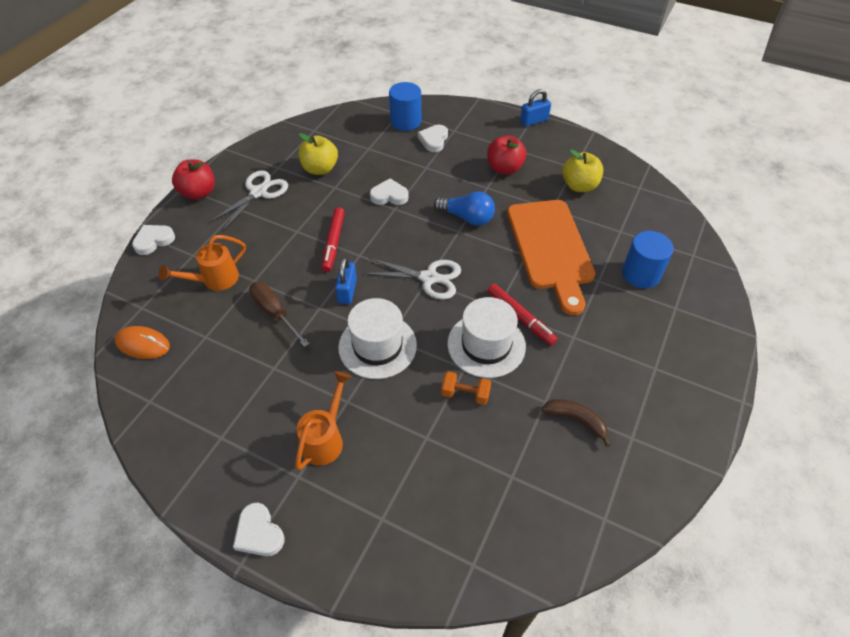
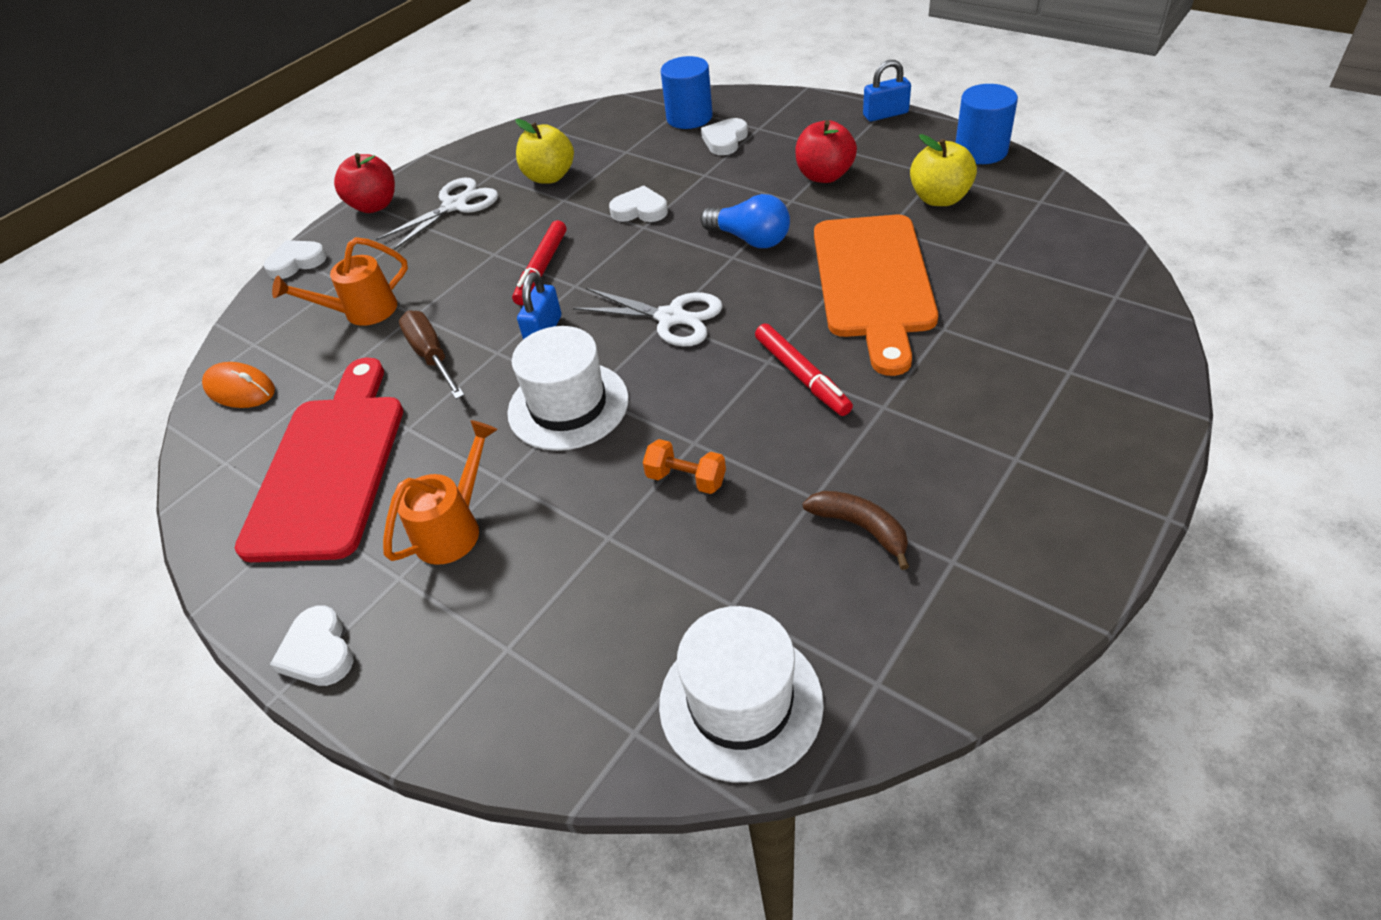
camera: 15 degrees right, 5 degrees down
(227, 400) = (330, 466): none -> red cutting board
(486, 345) = (737, 411): white hat -> white hat (740, 702)
(641, 274) = (1018, 321): blue cylinder -> blue cylinder (981, 151)

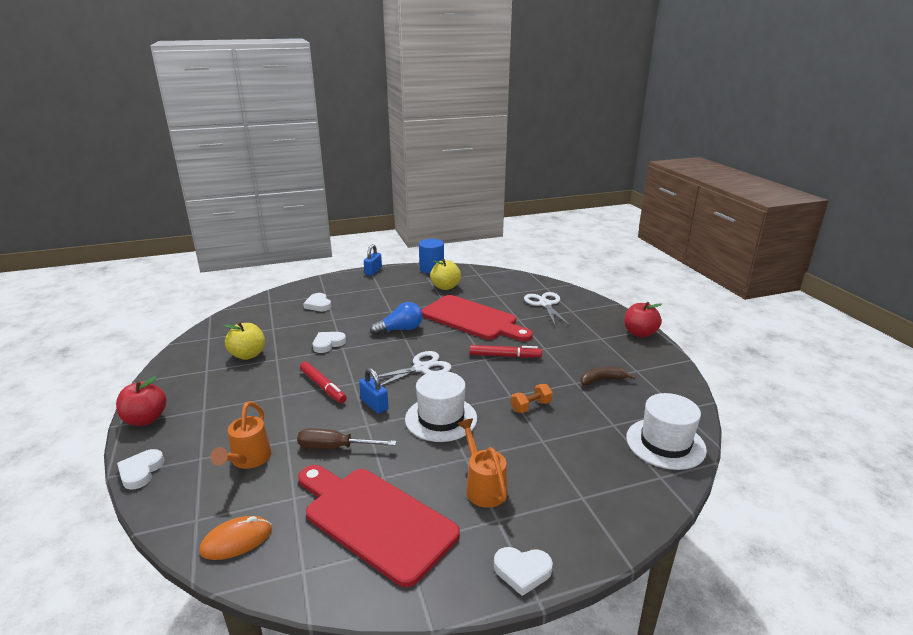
camera: 60 degrees left, 20 degrees down
(455, 205) = (210, 391): white scissors -> white scissors (545, 304)
(689, 117) = (281, 304): blue cylinder -> none
(824, 176) = (388, 298): red apple -> red apple (640, 333)
(873, 282) = (472, 319): orange cutting board -> red cutting board

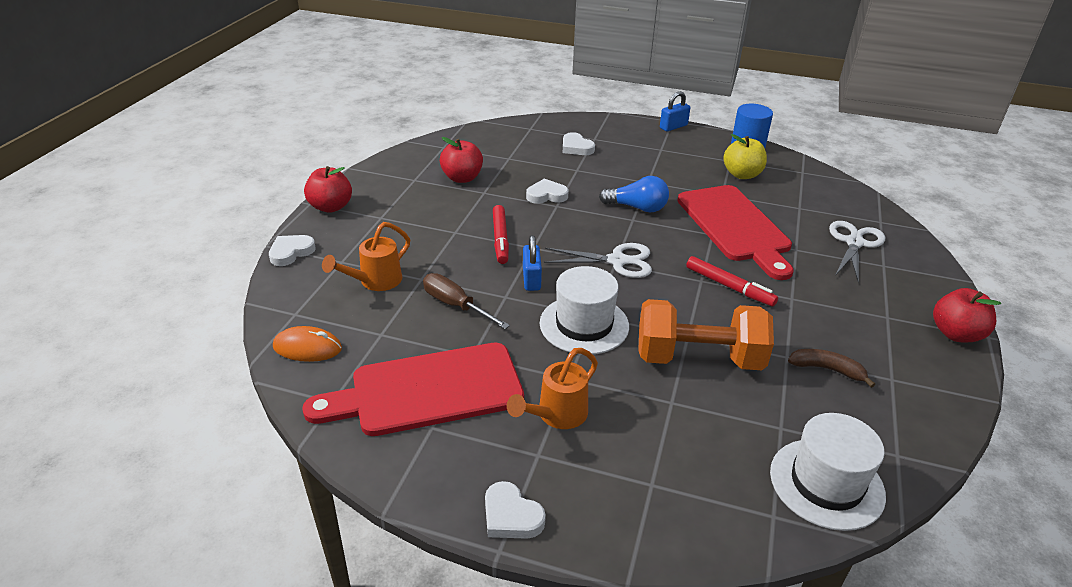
camera: 35 degrees right, 10 degrees up
(248, 355) = (462, 178): yellow apple -> red apple
(318, 305) = (576, 147): white heart -> white heart turned 45 degrees counterclockwise
(375, 519) = (427, 390): red cutting board -> red cutting board turned 90 degrees counterclockwise
(483, 486) = (557, 415): orange watering can -> orange watering can turned 150 degrees counterclockwise
(531, 406) = (698, 358): orange dumbbell -> orange dumbbell, size x2.31

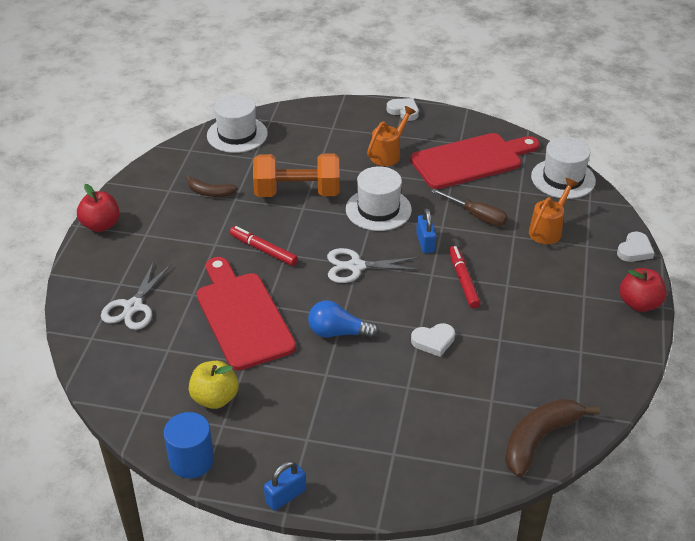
camera: 175 degrees right, 5 degrees up
(307, 348) = (563, 179): orange mouse -> white hat
(462, 178) = (531, 359): red apple -> none
(481, 137) = (539, 439): none -> brown banana
(576, 147) = (414, 430): white heart -> none

